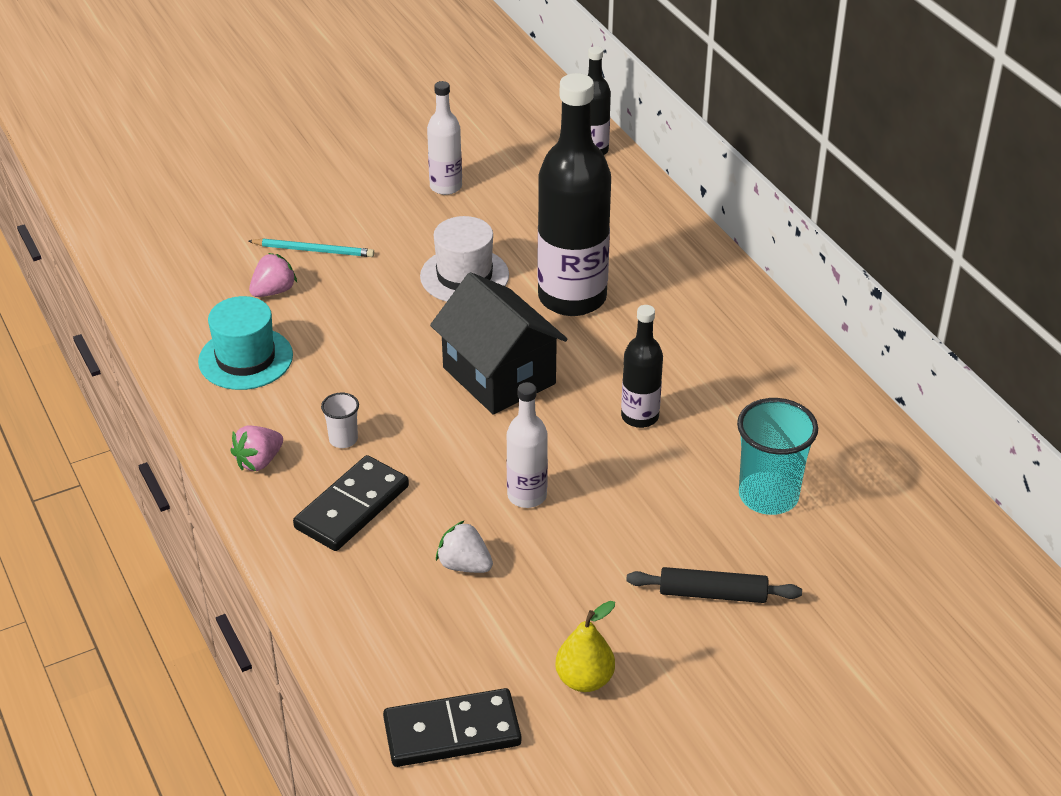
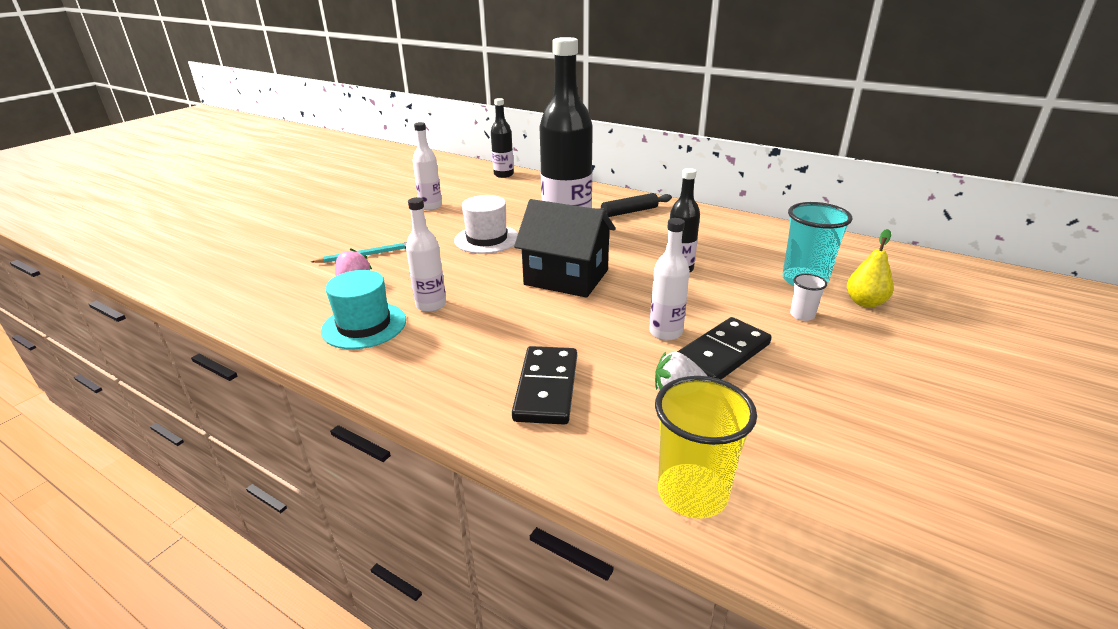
camera: 30 degrees left, 10 degrees down
(259, 461) = (435, 386): pink strawberry -> none
(327, 357) = (431, 305): none -> white bottle
(343, 439) = (493, 347): white cup -> white cup (802, 315)
(376, 657) = (692, 493): none -> yellow cup
(452, 732) = (830, 527): black domino -> black domino (722, 354)
(584, 679) = (862, 431): yellow pear -> yellow pear (865, 302)
(713, 594) = (854, 341): black rolling pin -> black rolling pin (629, 212)

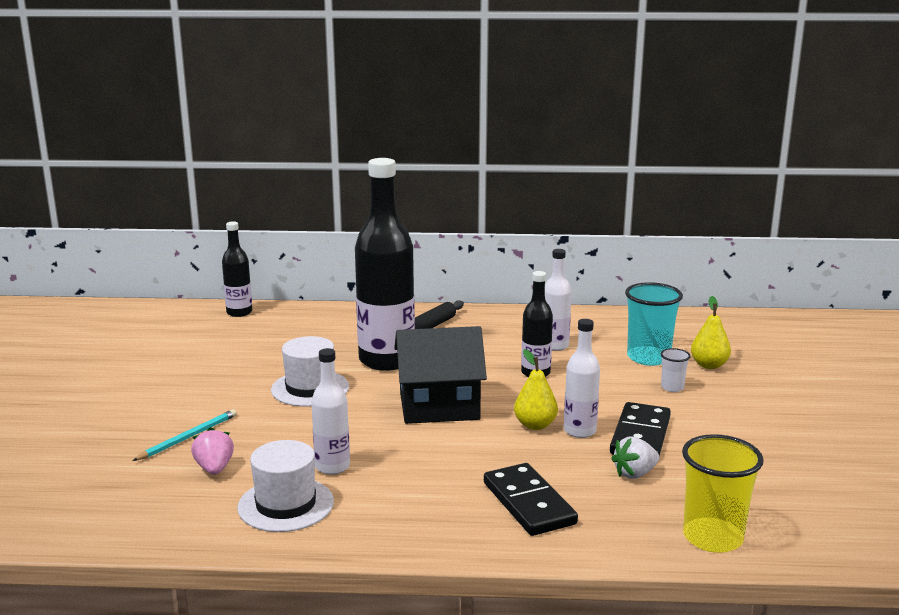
camera: 30 degrees left, 10 degrees down
(364, 325) = (286, 505): turquoise hat -> white hat
(430, 206) = (195, 367): white bottle -> white bottle (555, 346)
(630, 315) = (535, 425): none -> yellow pear

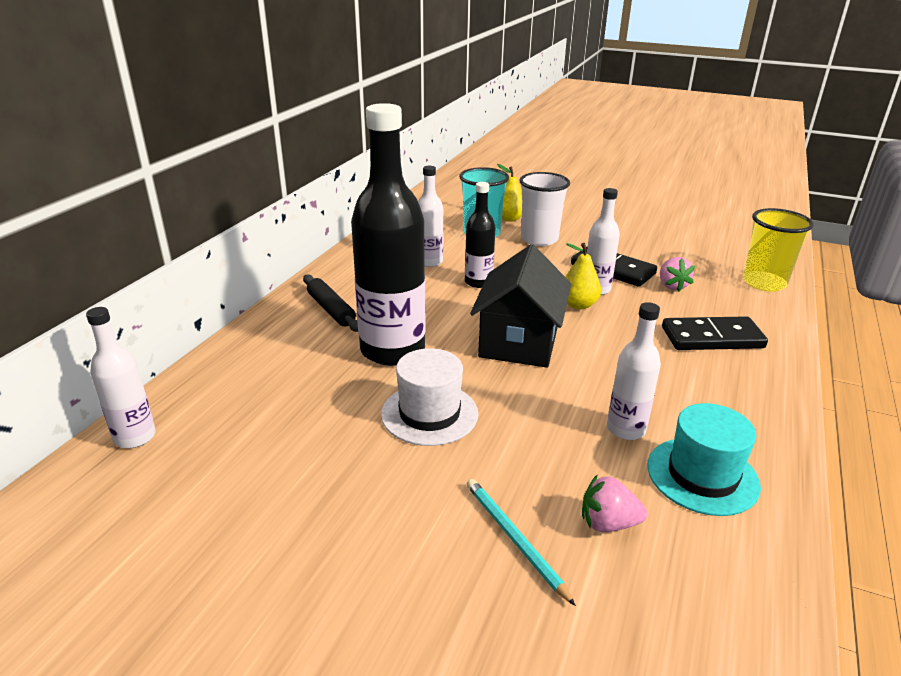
camera: 70 degrees left, 10 degrees up
(239, 312) = (135, 437): black bottle -> white bottle
(286, 505) = (702, 475): white hat -> turquoise hat
(635, 474) = (672, 286): white strawberry -> pink strawberry
(672, 387) = (539, 239): white cup -> white cup, size x2.02

